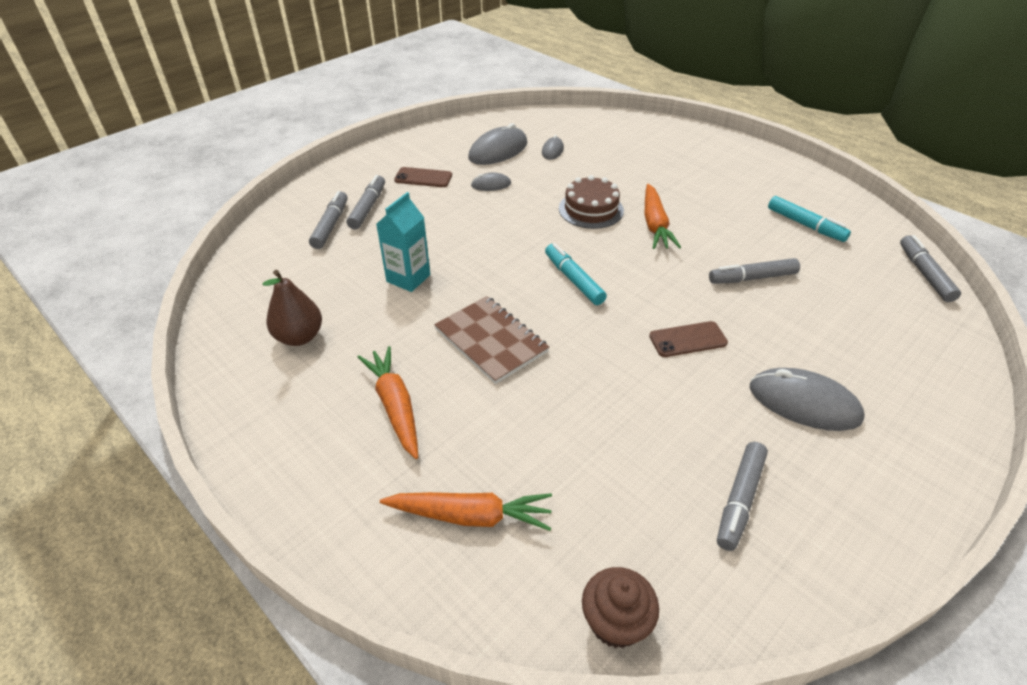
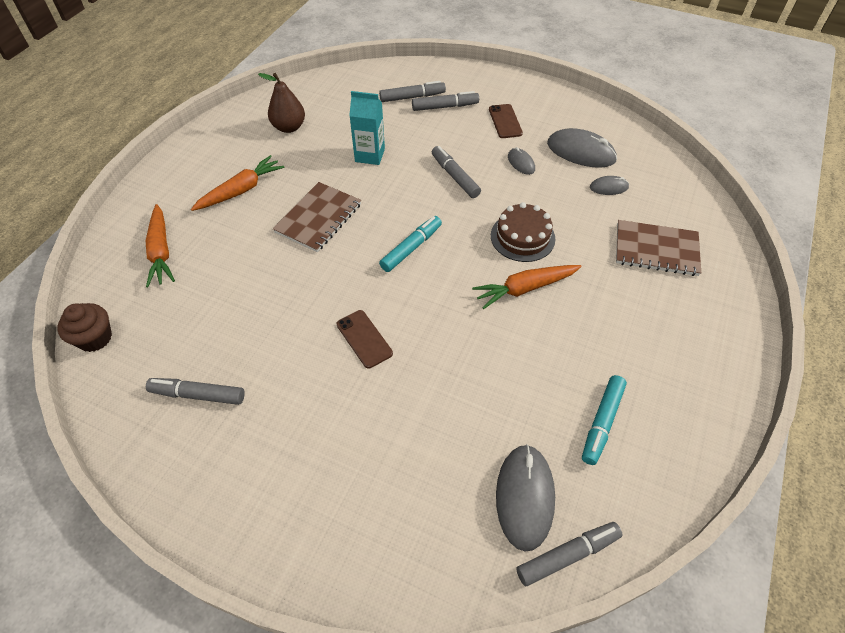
camera: 70 degrees right, 10 degrees up
(636, 151) = (656, 250): none -> brown notebook
(752, 278) = (475, 379): grey marker -> grey marker (455, 177)
(804, 403) = (311, 433): grey mouse -> grey mouse (524, 497)

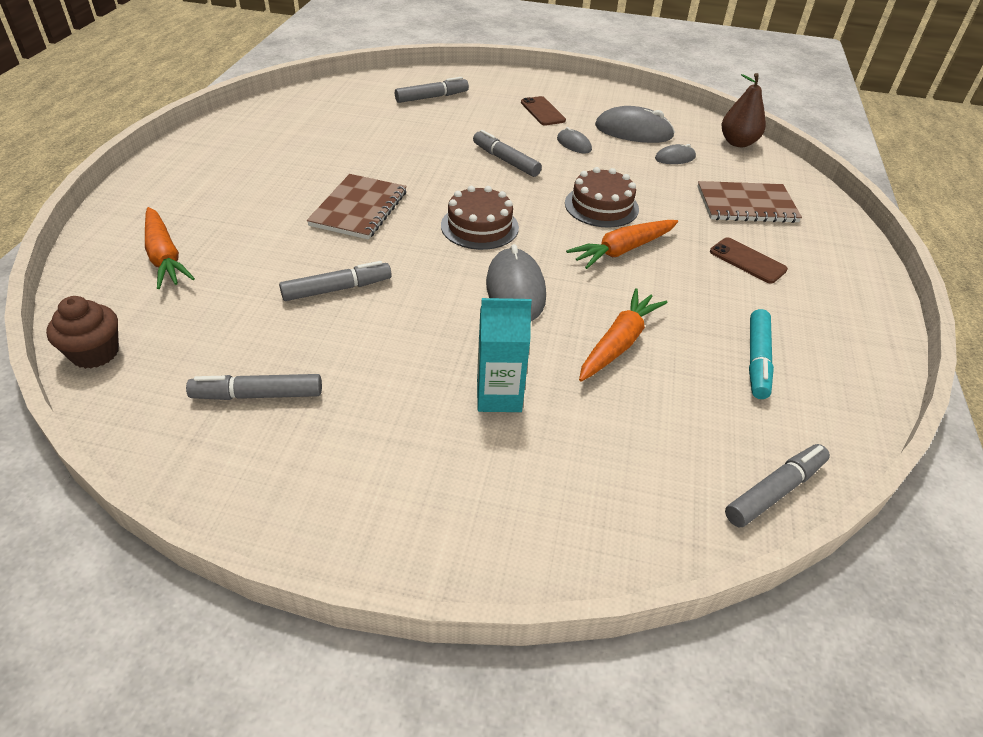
camera: 15 degrees left, 10 degrees down
(241, 190) = (253, 191): orange carrot -> orange carrot (618, 343)
(289, 127) = (295, 131): brown pear -> brown pear (737, 143)
(364, 339) = (454, 315): brown phone -> brown phone (747, 261)
(370, 155) = (401, 149): turquoise carton -> turquoise carton (499, 396)
(411, 248) = (479, 226): turquoise marker -> brown cake
(444, 107) = (471, 103): grey marker -> grey marker (337, 289)
(524, 497) = (702, 442): grey mouse -> grey mouse (515, 289)

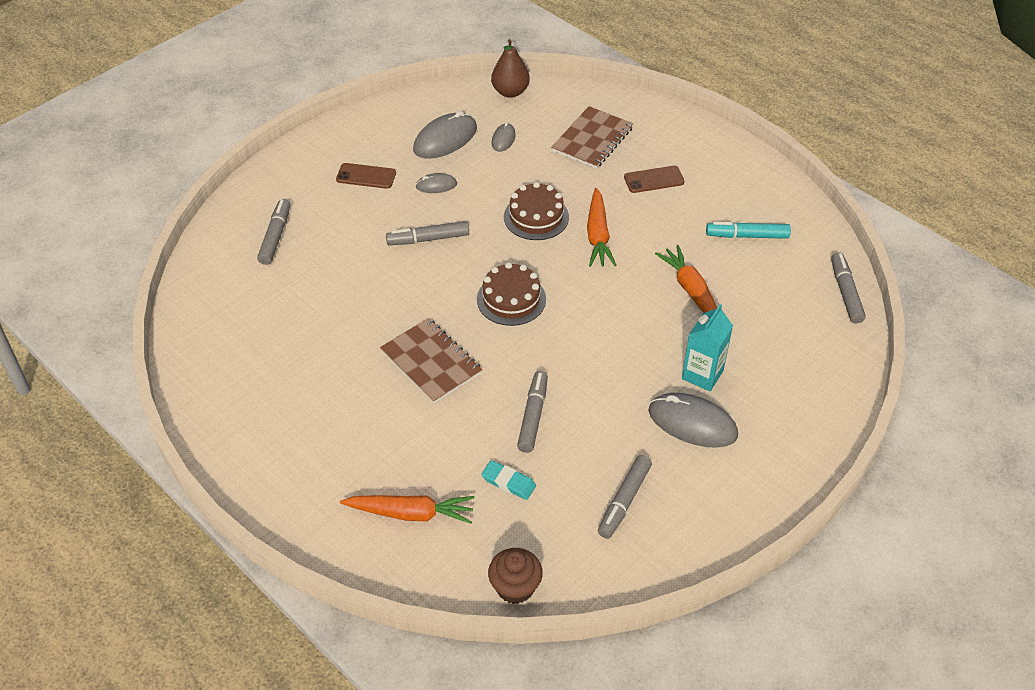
camera: 55 degrees left, 5 degrees up
(237, 302) = (508, 482): none -> turquoise eraser
(515, 289) = (602, 315): grey mouse -> grey mouse (692, 423)
(757, 360) = (747, 236): turquoise marker -> turquoise marker turned 135 degrees clockwise

